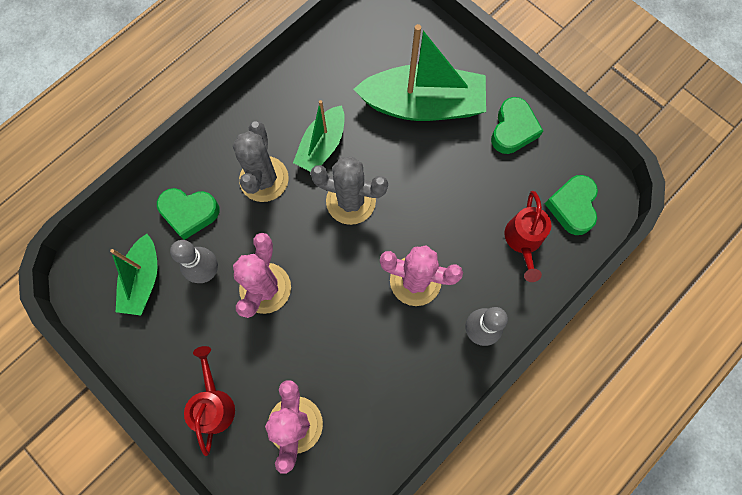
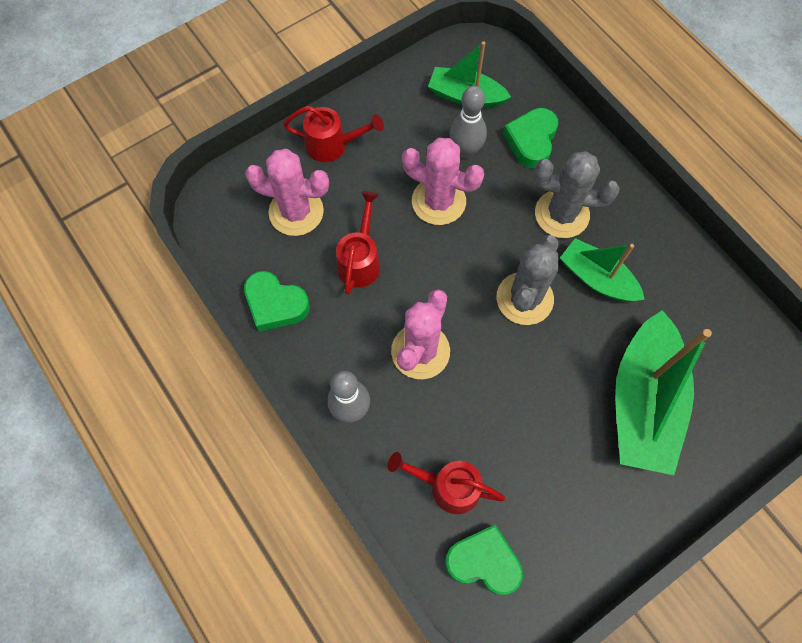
camera: 100 degrees right, 5 degrees down
(337, 350) = (360, 260): none -> red watering can
(513, 129) = (599, 510): green heart -> green heart (275, 304)

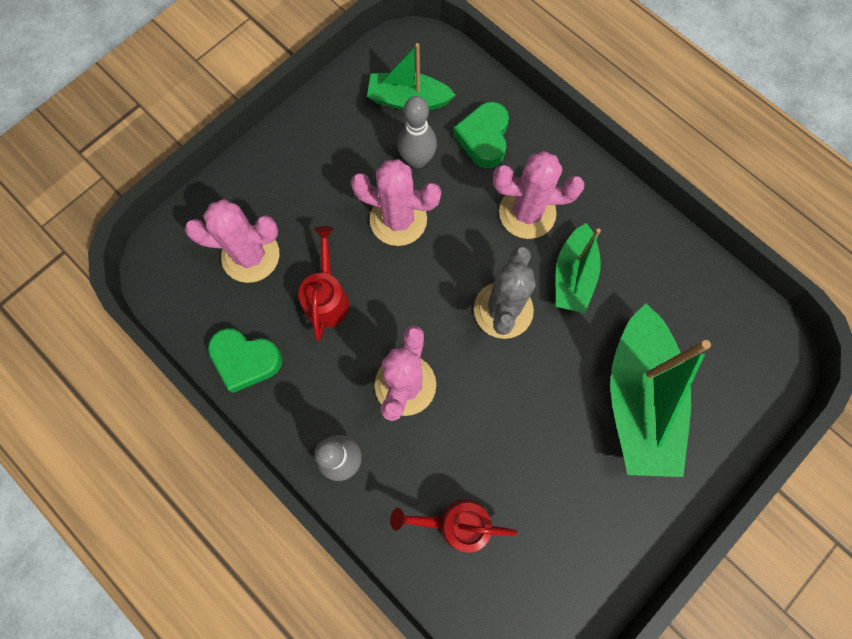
camera: 10 degrees left, 5 degrees up
(332, 145) = (277, 176): red watering can -> none
(483, 561) = (505, 596): green heart -> none
(562, 214) = (527, 213): grey cactus -> pink cactus
(597, 278) = (573, 276): green boat -> green boat turned 105 degrees counterclockwise

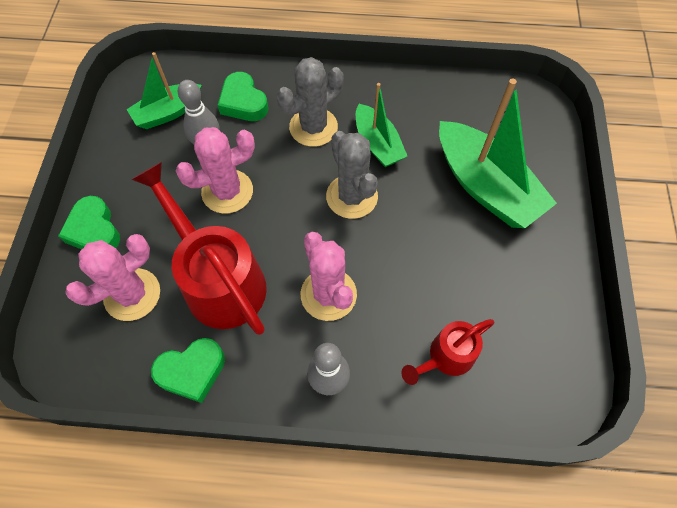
camera: 40 degrees left, 10 degrees down
(264, 172) = (94, 230): none -> green heart
(327, 297) = (218, 279): red watering can -> red watering can, size x1.85
(527, 213) = (313, 127): pink cactus -> grey cactus

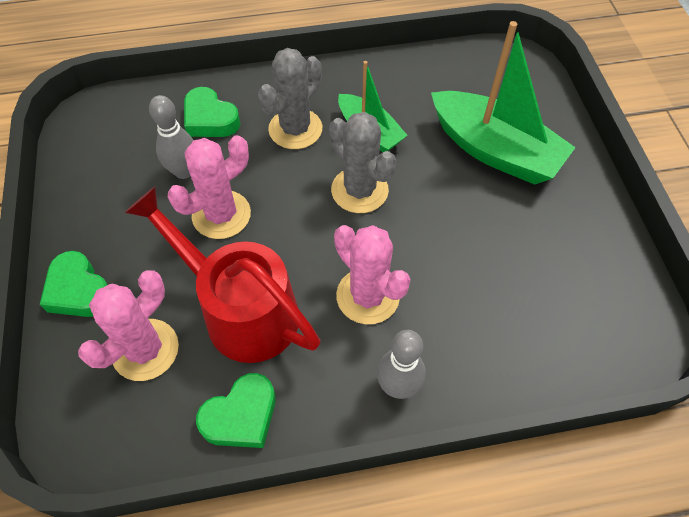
camera: 15 degrees left, 5 degrees down
(168, 113) = (127, 147): green boat -> none
(446, 357) = (513, 330): red watering can -> none

